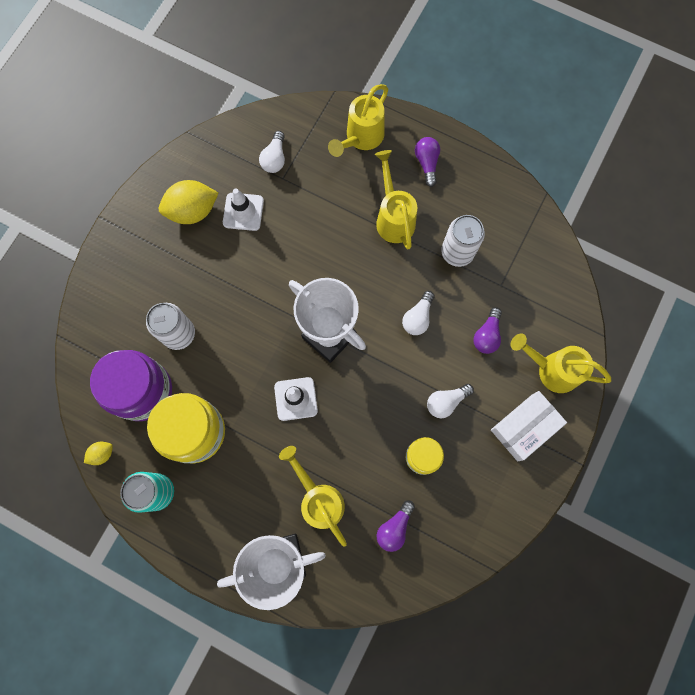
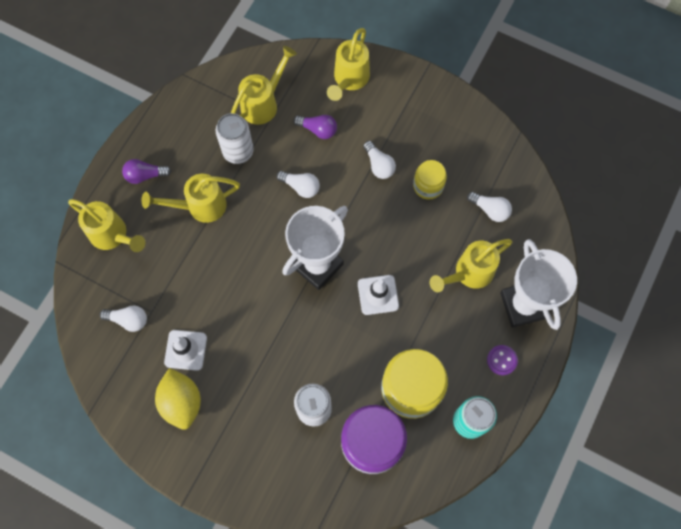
camera: 90 degrees left, 5 degrees down
(102, 454) = (435, 479): yellow lemon -> none
(220, 531) = (501, 360): none -> purple button
(394, 527) = (490, 210): purple light bulb -> white light bulb
(517, 277) = (264, 103): none -> yellow watering can
(525, 427) = (400, 103): white box -> none

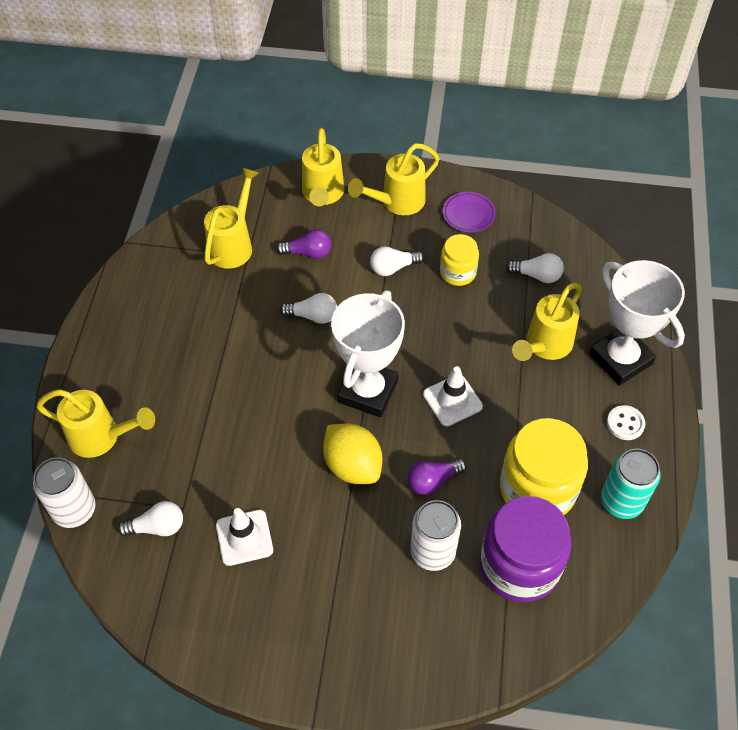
camera: 20 degrees left, 15 degrees down
(145, 175) = (119, 359): purple light bulb -> purple light bulb (433, 481)
(182, 402) = (263, 601): yellow lemon -> yellow lemon (353, 466)
(199, 206) = (199, 372): yellow watering can -> yellow watering can (396, 202)
(238, 151) = (223, 301): white can -> white can (74, 510)
(379, 165) = (393, 268): white light bulb -> white light bulb turned 120 degrees clockwise
(459, 136) = (468, 214): none -> purple plate
(501, 360) = (625, 423): purple button -> white button

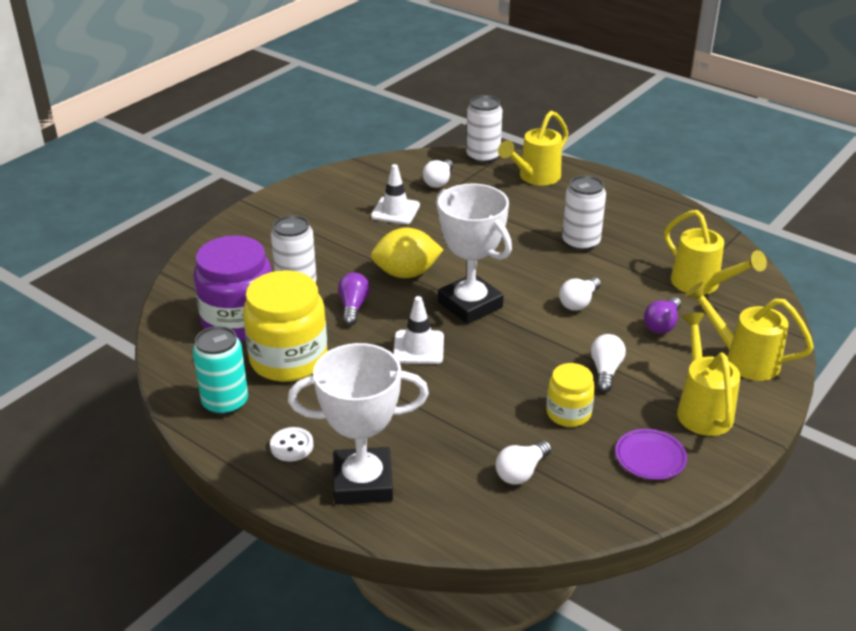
camera: 120 degrees right, 20 degrees down
(213, 349) = (580, 242): none -> white can
(544, 346) = (426, 433): yellow watering can -> none

